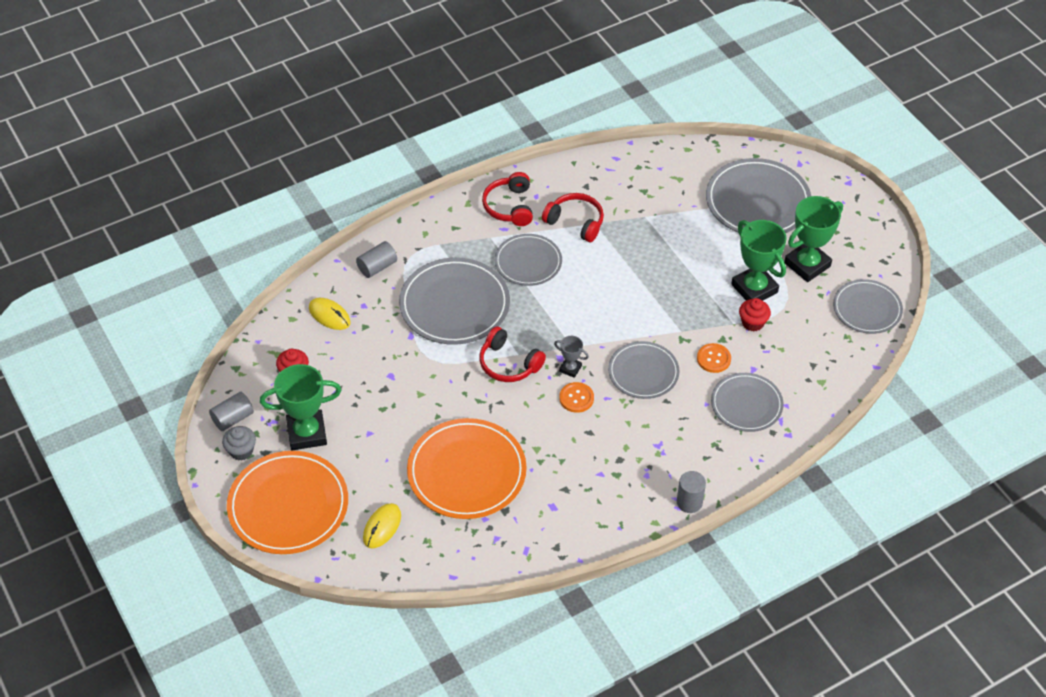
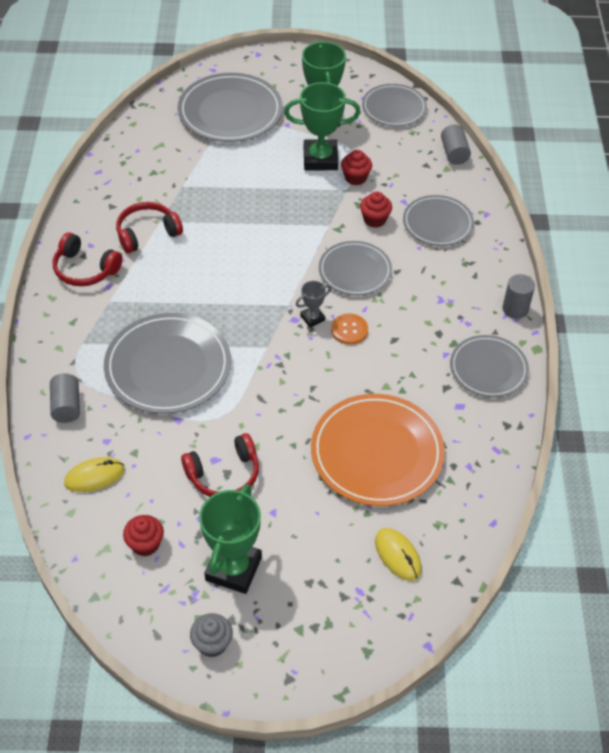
camera: 60 degrees left, 0 degrees up
(233, 418) = (162, 632): grey cylinder -> grey cylinder (454, 153)
(288, 505) = (316, 630): orange plate -> none
(509, 363) = (272, 359): red headphones -> red headphones (224, 474)
(528, 262) = (164, 288): grey plate -> grey plate (488, 369)
(713, 359) = (375, 219): orange button -> red cupcake

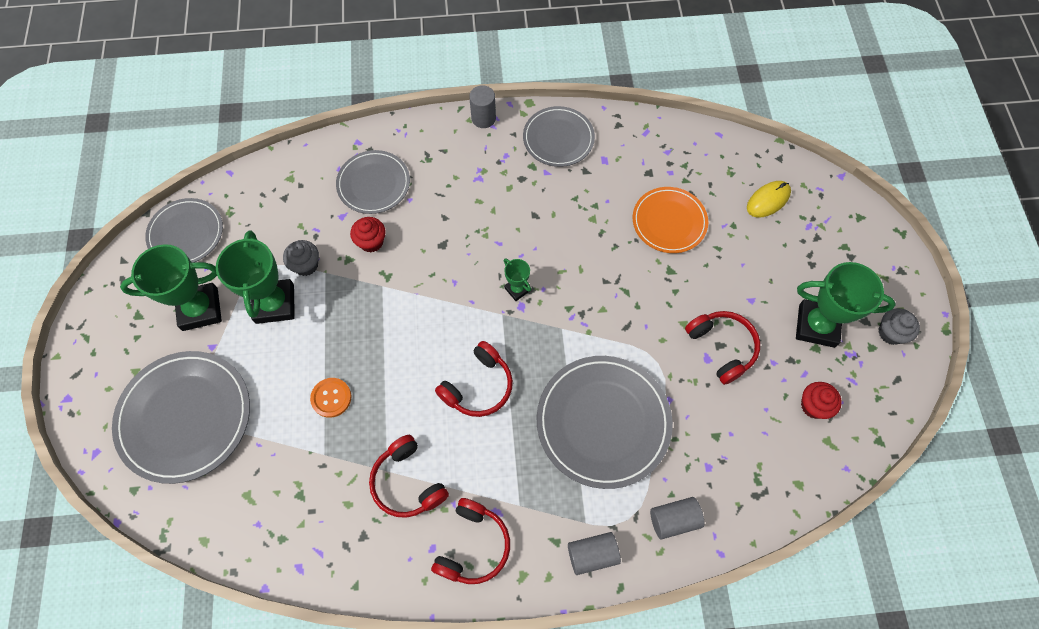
camera: 95 degrees left, 15 degrees up
(94, 476) = (753, 470): yellow mouse -> none
(221, 282) = (478, 386): none -> red headphones
(312, 318) = (517, 289): grey trophy -> green trophy
(349, 330) = (528, 254): orange button -> orange button (331, 398)
(355, 178) = (306, 265): red cupcake -> grey cupcake
(355, 271) = (448, 255): grey plate -> none
(377, 453) = (669, 222): orange plate -> orange plate, size x0.62
(454, 153) = (265, 172): grey cylinder -> grey cylinder (592, 554)

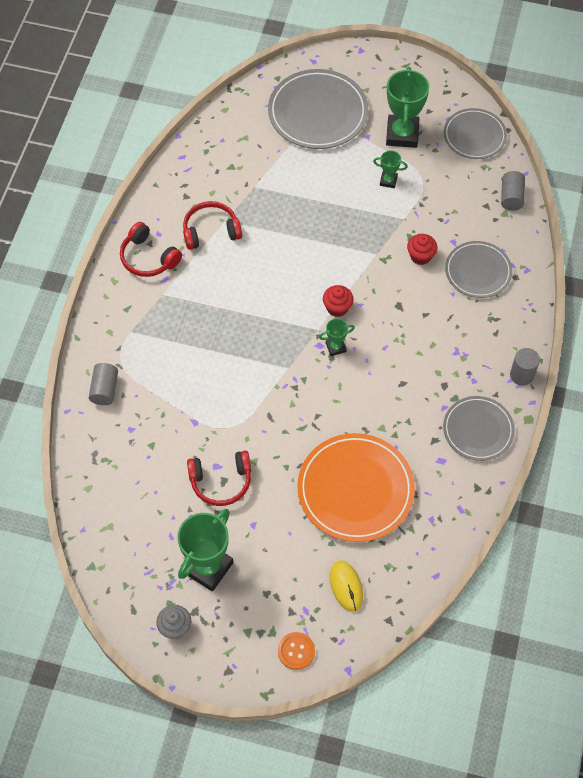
camera: 110 degrees right, 5 degrees down
(275, 304) = (388, 181): green trophy -> green trophy, size x0.49
(306, 265) = (415, 207): grey cupcake -> none
(331, 398) = (295, 200): orange button -> orange button (296, 651)
(478, 386) = (264, 295): red headphones -> none
(592, 554) = (107, 328): grey cylinder -> grey cylinder (511, 197)
(603, 422) = (198, 370): grey plate -> none
(669, 222) = (355, 489): orange plate -> orange plate, size x1.60
(813, 406) = (142, 530): red cupcake -> red cupcake (337, 308)

